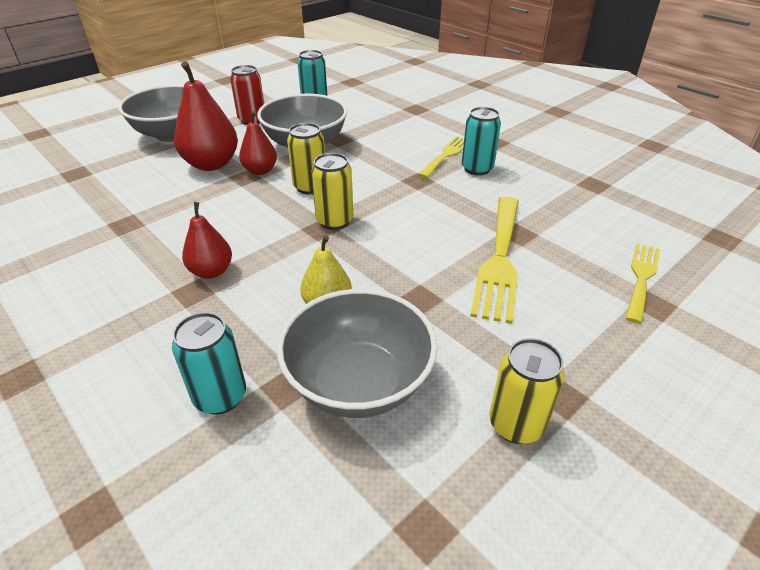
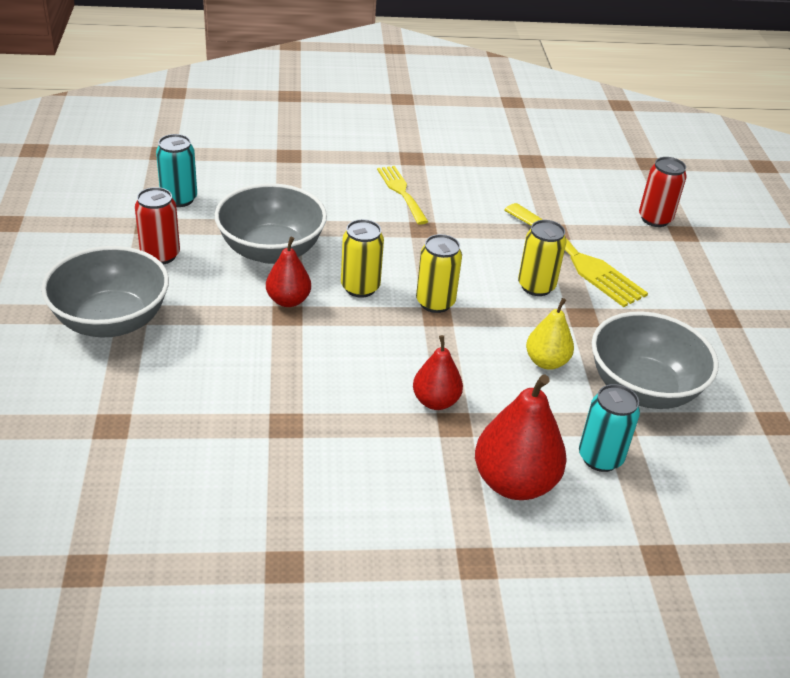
camera: 55 degrees left, 0 degrees up
(211, 164) = (230, 324): red pear -> red pear (514, 482)
(477, 169) = (443, 192): turquoise can -> none
(516, 424) = (731, 347): yellow can -> yellow can (536, 286)
(641, 278) = (655, 219): yellow fork -> red can

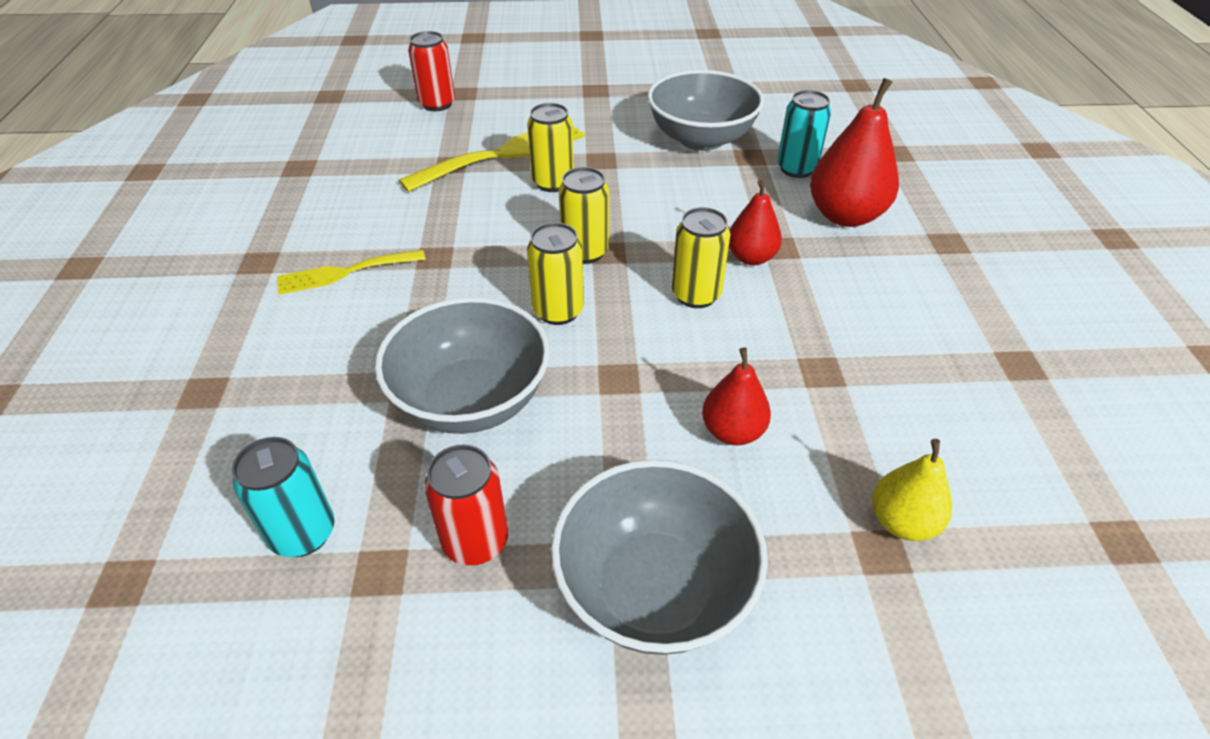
camera: 85 degrees left, 5 degrees up
(288, 300) = (589, 377): red pear -> red pear (732, 431)
(381, 361) = (696, 295): none -> yellow can
(546, 362) = (674, 186): yellow pear -> yellow pear (902, 522)

